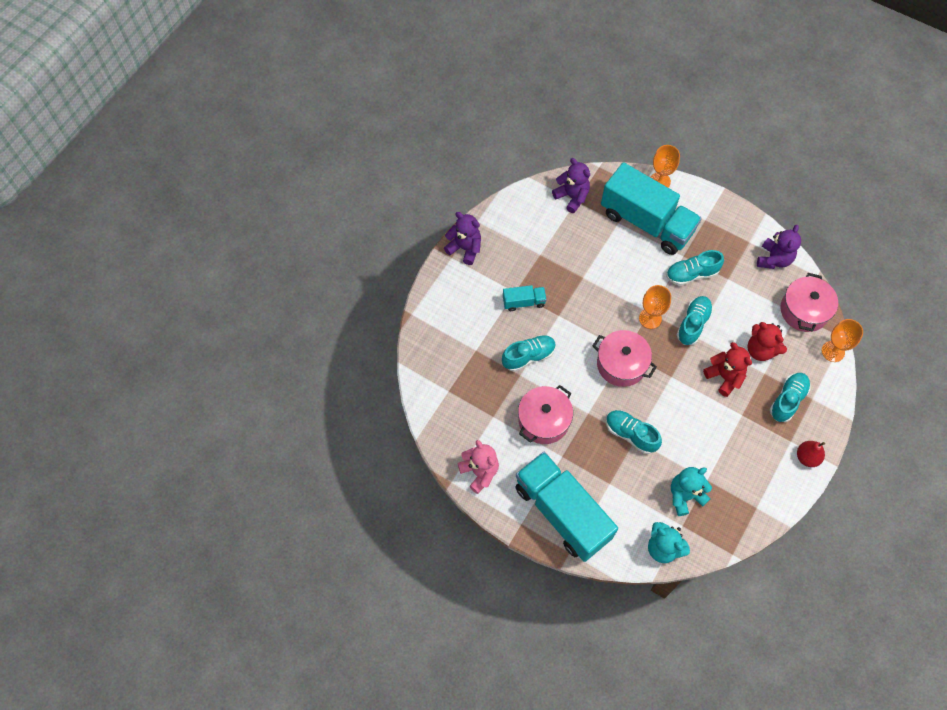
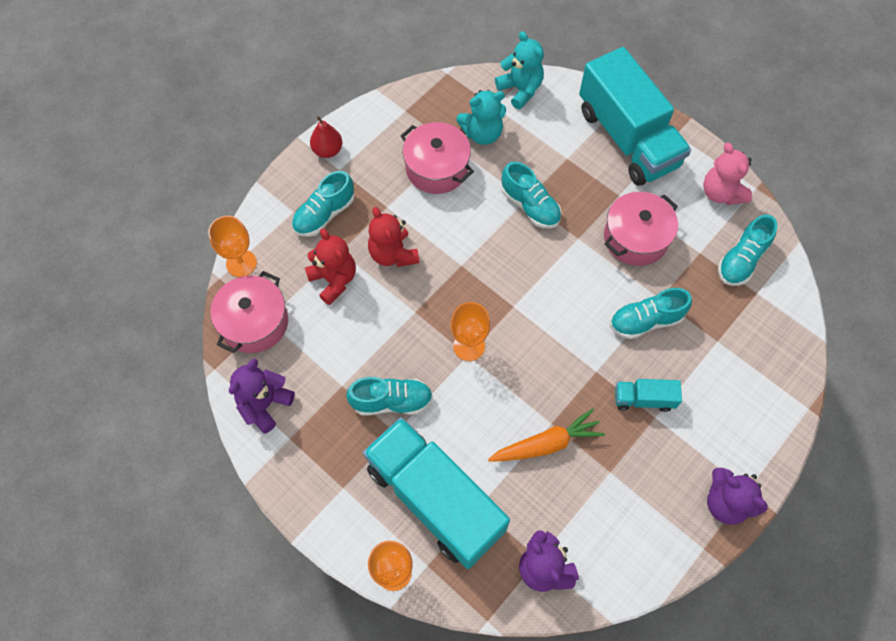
camera: 170 degrees left, 0 degrees up
(583, 264) = (546, 443): none -> orange carrot
(621, 364) = (523, 291): pink pot -> pink pot (437, 168)
(693, 324) = (412, 328): turquoise shoe -> turquoise shoe (741, 260)

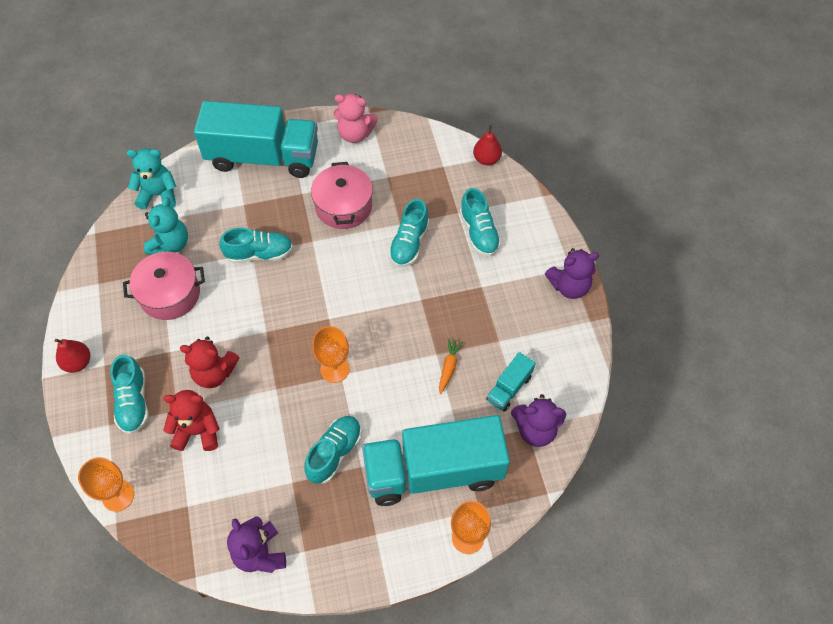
camera: 55 degrees left, 5 degrees down
(254, 322) = (181, 517): pink pot -> none
(546, 443) = (449, 367): orange carrot -> orange carrot, size x0.60
(643, 399) = (464, 284): turquoise truck -> turquoise truck (509, 388)
(741, 260) = (413, 158): turquoise shoe -> turquoise shoe (479, 233)
(802, 327) = (486, 159): none -> red pear

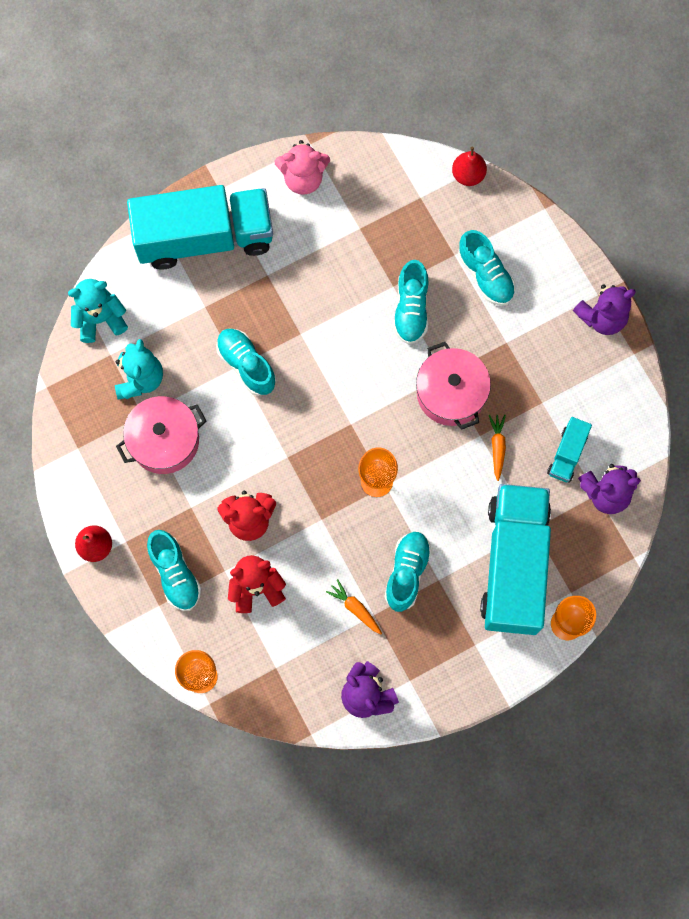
camera: 15 degrees left, 15 degrees up
(259, 254) = (246, 365): turquoise shoe -> turquoise shoe turned 105 degrees counterclockwise
(277, 472) = (355, 608): none -> orange carrot
(343, 206) = (321, 280): pink pot -> pink pot (451, 393)
(433, 471) = (514, 565): turquoise truck -> turquoise truck turned 120 degrees clockwise

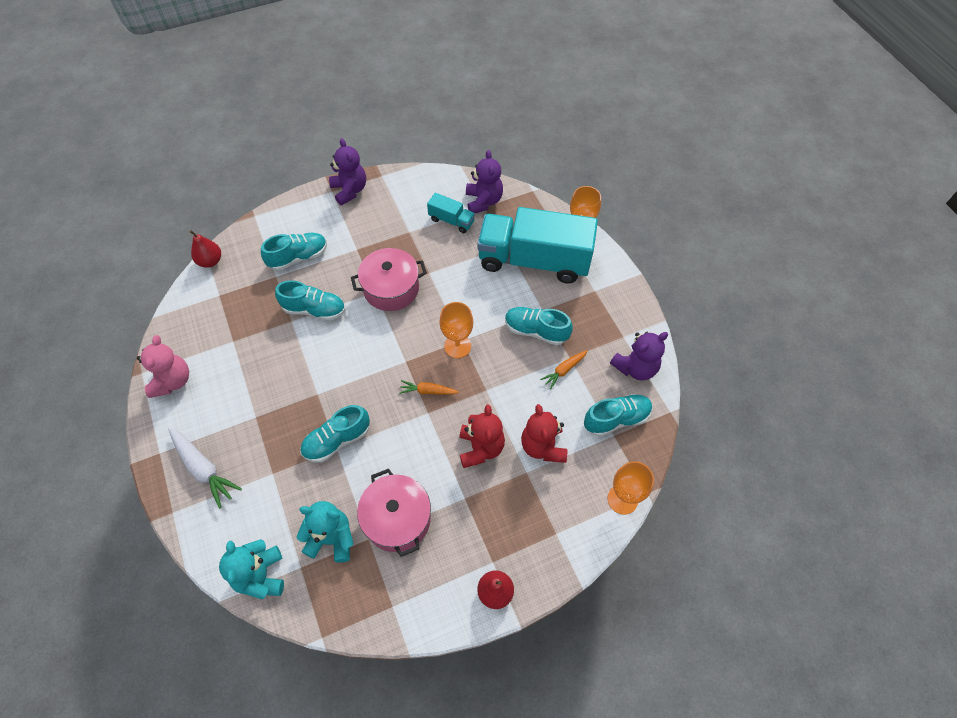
camera: 85 degrees left, 15 degrees down
(175, 574) = (527, 516): turquoise shoe -> turquoise shoe (616, 419)
(205, 238) = (204, 469): turquoise truck -> white carrot
(497, 447) = (440, 262): orange carrot -> orange carrot (428, 391)

